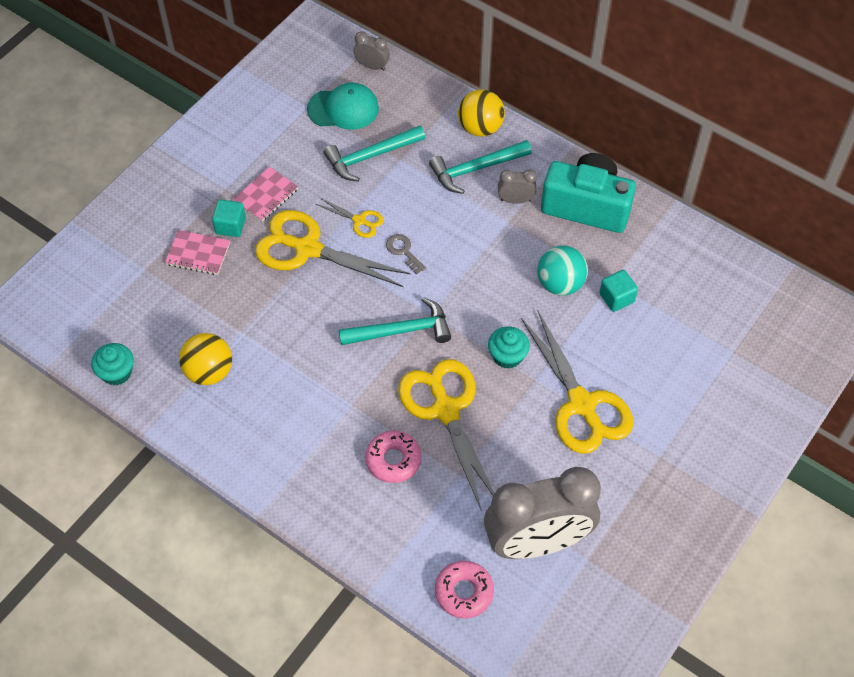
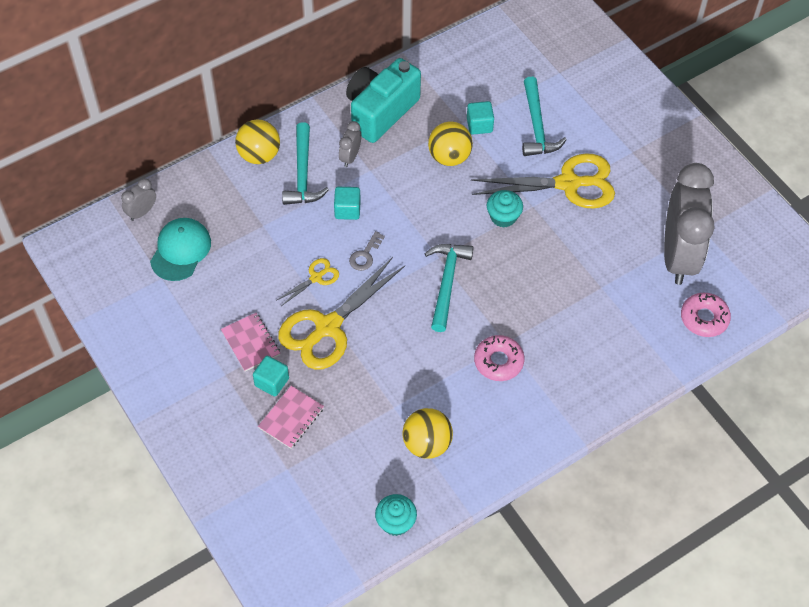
camera: 70 degrees left, 0 degrees up
(370, 156) = (248, 247): turquoise hammer -> turquoise hammer (537, 126)
(393, 460) = (570, 329): pink donut -> pink donut (498, 361)
(403, 251) = (365, 255): grey key -> grey key turned 45 degrees counterclockwise
(445, 410) = (537, 276): yellow scissors -> none
(450, 219) = (347, 210): none -> turquoise cube
(560, 284) = (449, 157): turquoise ball -> yellow ball

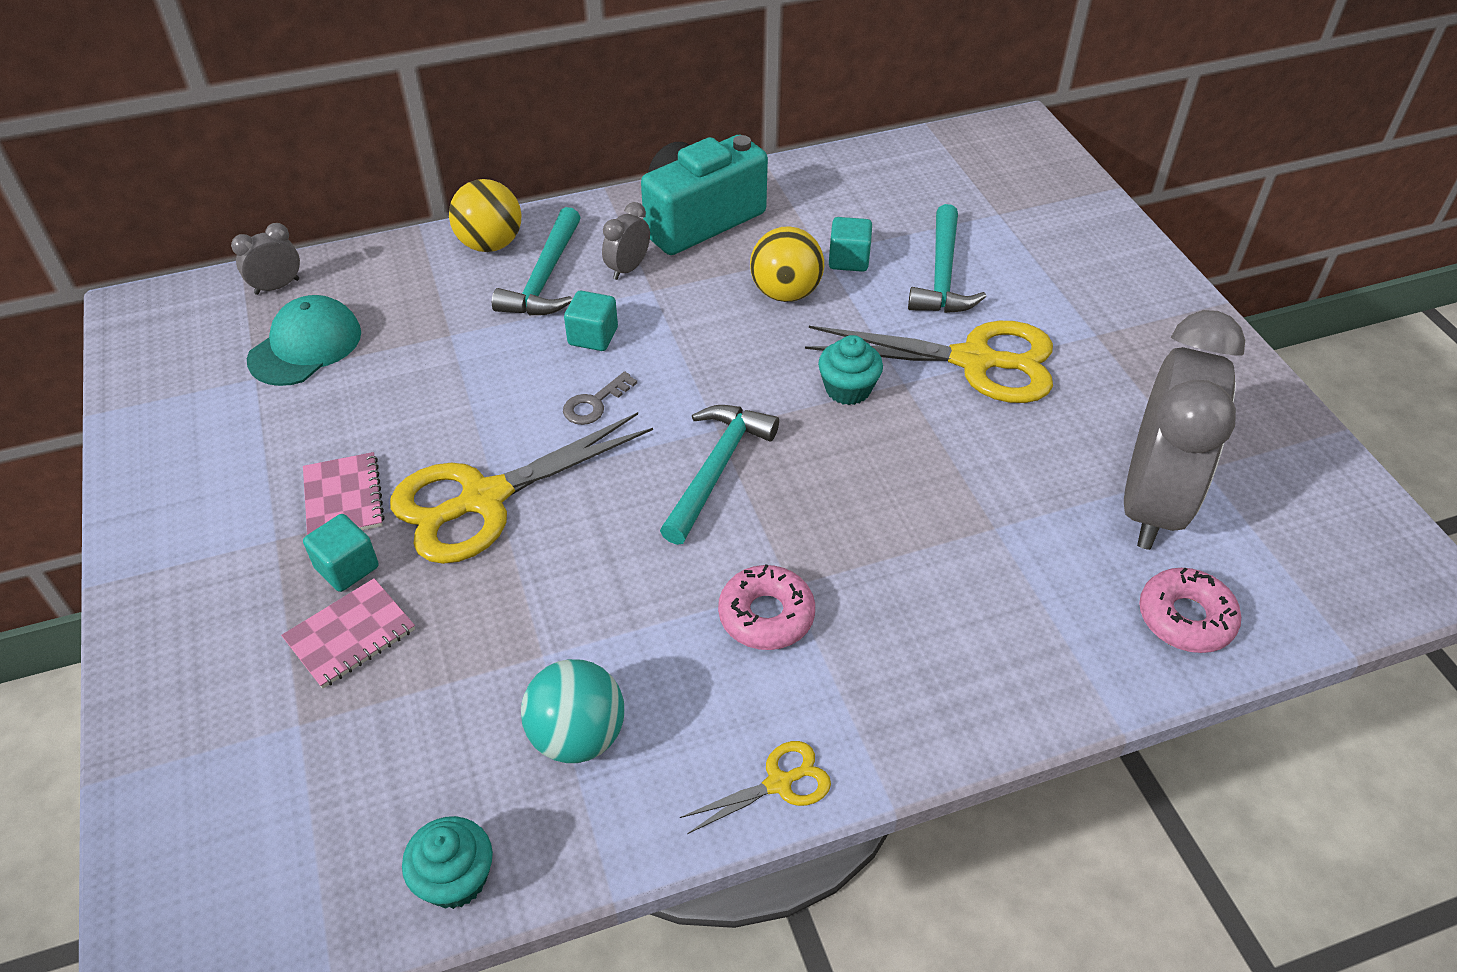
camera: 15 degrees right, 10 degrees down
(316, 278) = (499, 422): yellow scissors -> yellow scissors (779, 783)
(427, 444) = (577, 736): yellow ball -> turquoise ball

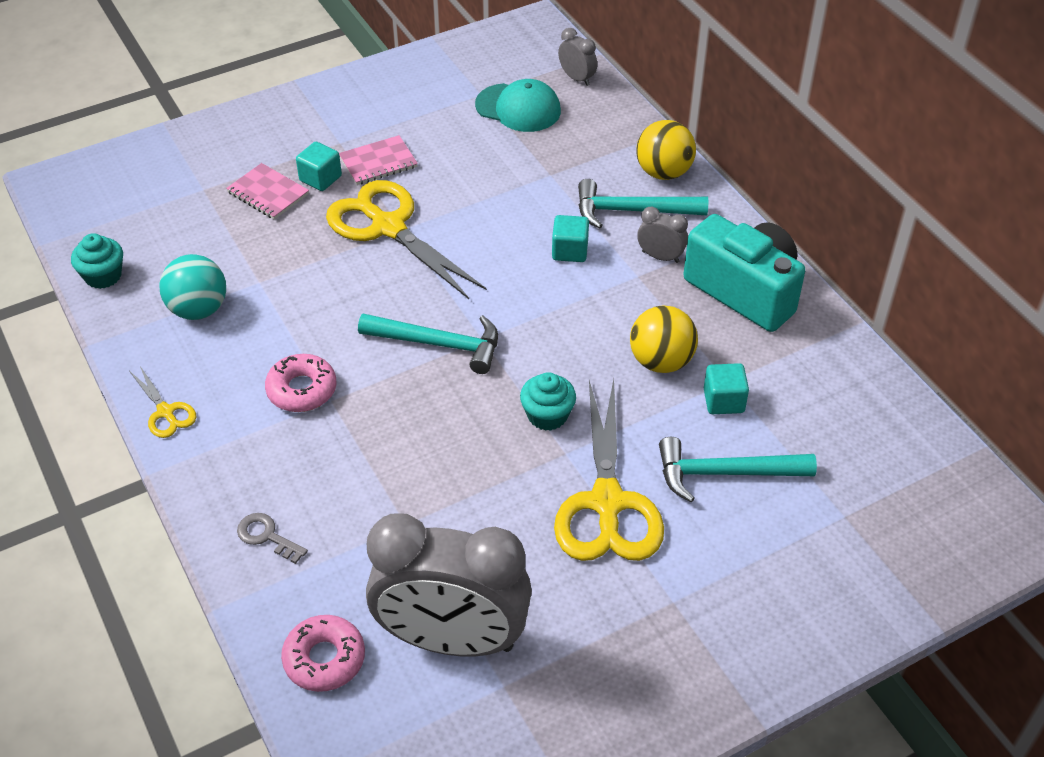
camera: 80 degrees right, 0 degrees up
(594, 404) = (494, 265): grey key -> grey key (266, 536)

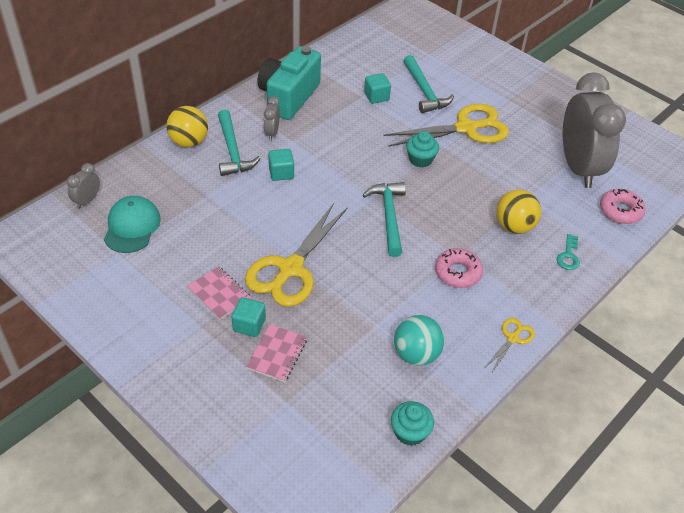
camera: 110 degrees left, 0 degrees up
(266, 536) = (568, 256): grey key -> turquoise key
(661, 361) = (358, 122): yellow ball -> yellow ball (514, 226)

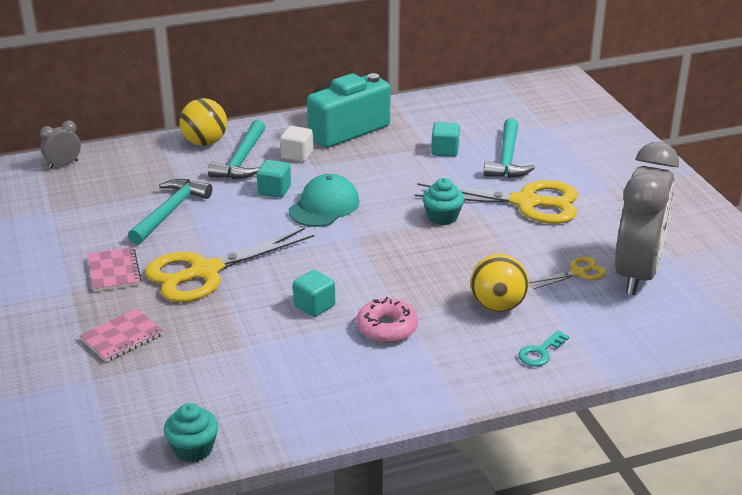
camera: 30 degrees right, 15 degrees down
(132, 226) = (84, 195): turquoise cap -> turquoise cap (324, 206)
(249, 325) = (118, 305): turquoise cube -> turquoise cube (314, 306)
(272, 133) = (297, 155): grey clock -> white cube
(388, 216) = (355, 257): turquoise hammer -> turquoise hammer (170, 212)
(416, 354) = (267, 384): turquoise ball -> none
(512, 338) = (393, 406): yellow scissors -> yellow scissors (578, 273)
(620, 211) = (654, 329): pink donut -> none

